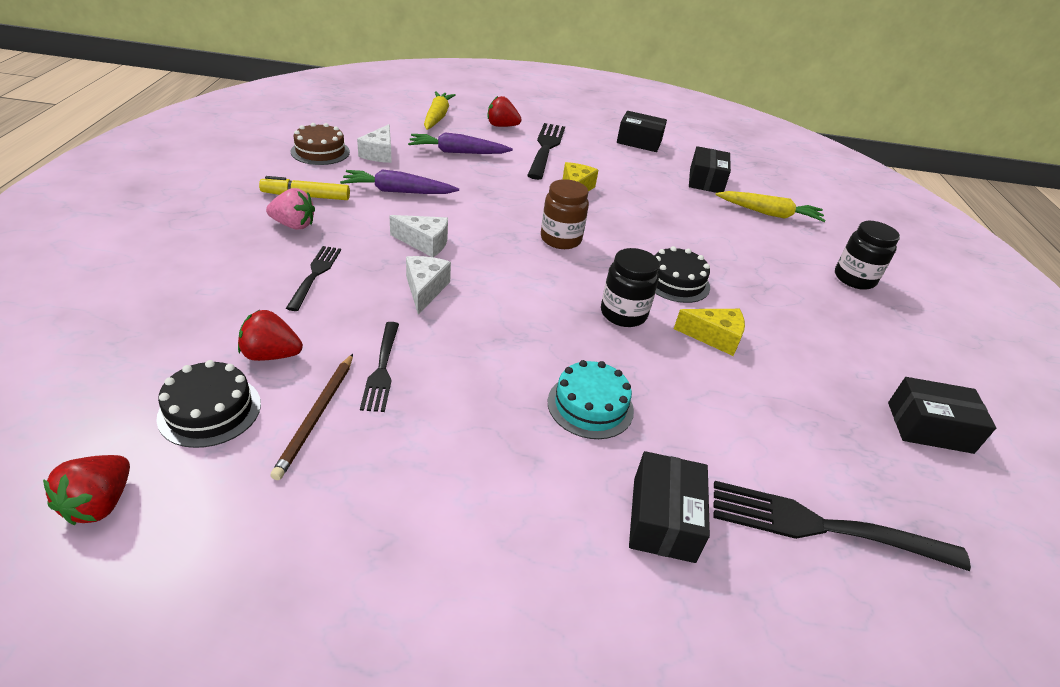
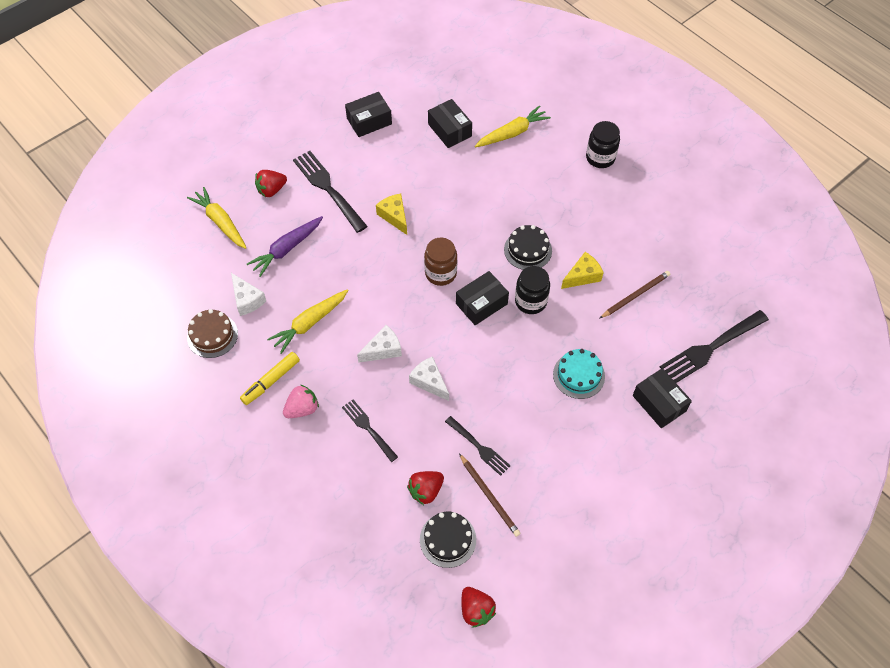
camera: 40 degrees left, 20 degrees up
(398, 191) = (310, 323): purple carrot -> yellow carrot
(765, 397) = (635, 295): none -> brown pencil
(929, 427) = (706, 247): black box -> black box (481, 304)

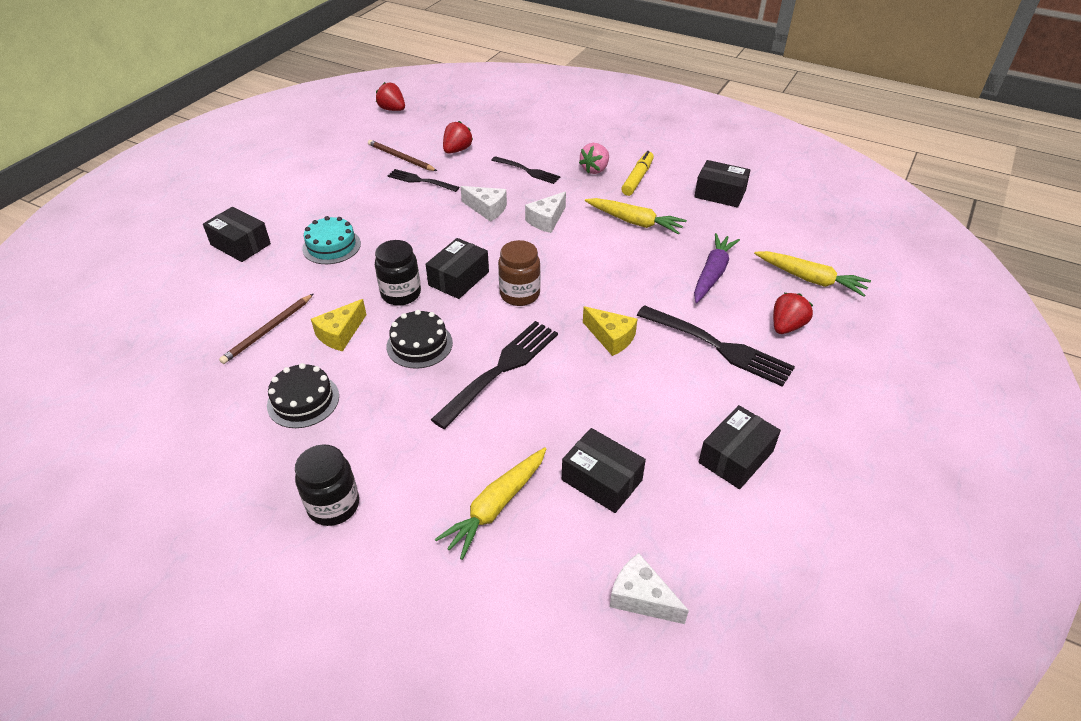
camera: 160 degrees right, 15 degrees down
(212, 335) = (720, 194): brown cake -> black box
(247, 300) = (713, 224): white cheese -> white cheese (641, 597)
(310, 323) = (634, 222): yellow carrot -> yellow carrot turned 90 degrees clockwise
(448, 539) = (427, 132): black cake -> black cake (303, 400)
(711, 347) = (172, 302): black fork -> black fork (500, 370)

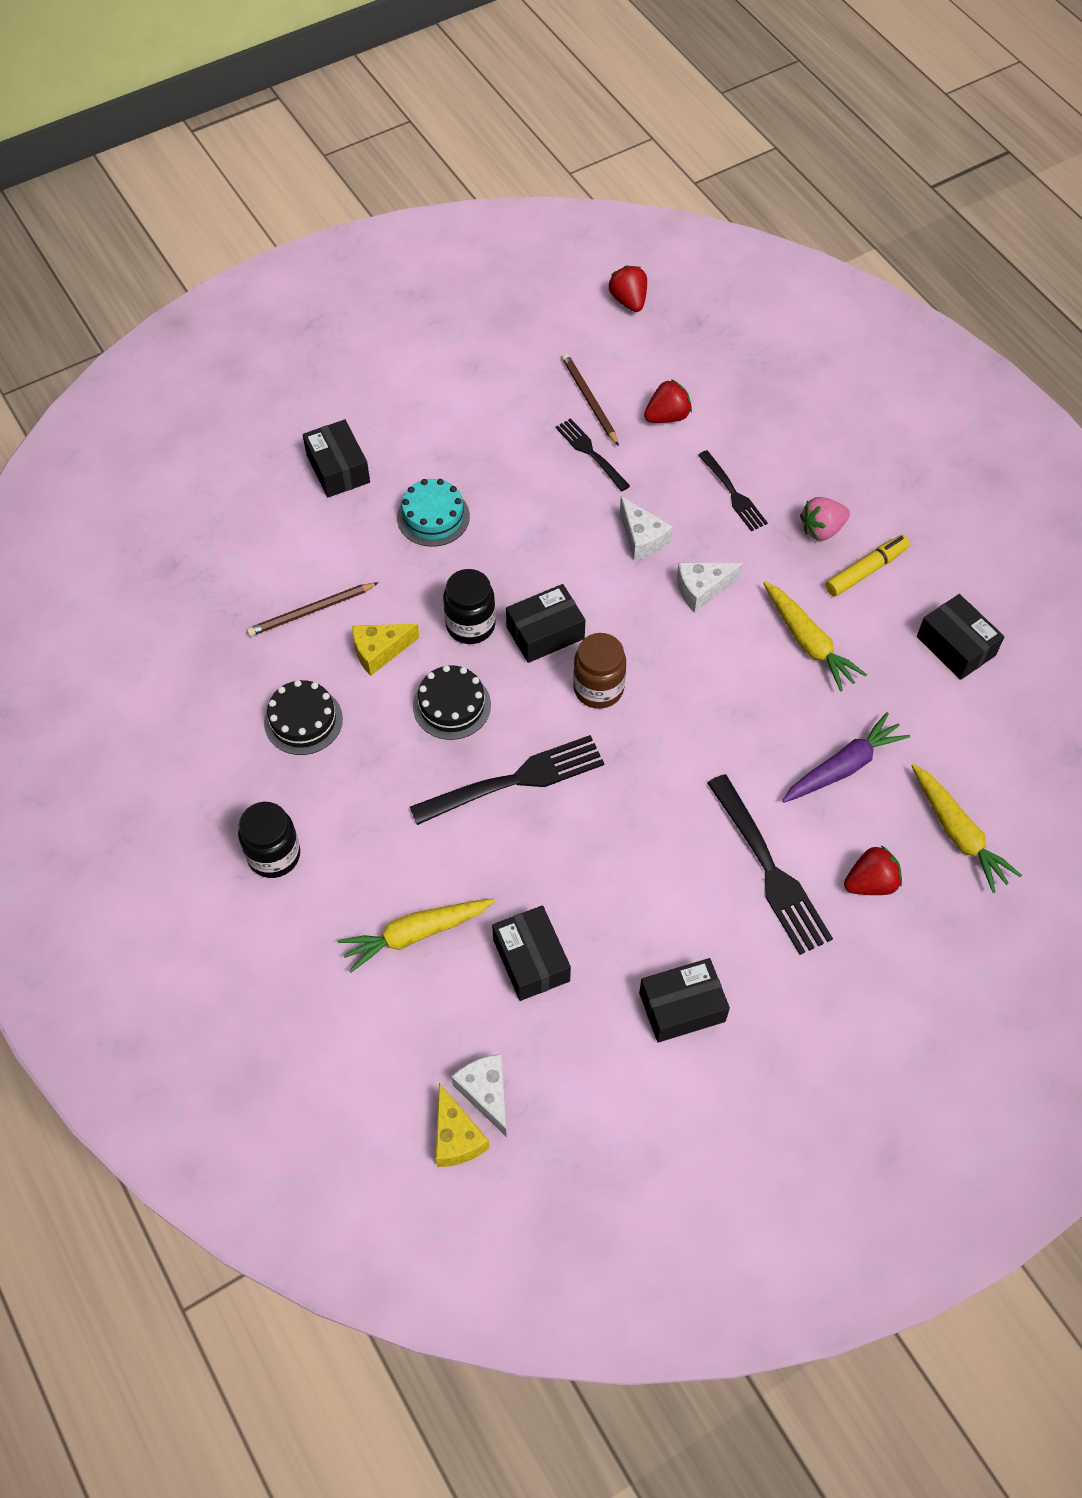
camera: 30 degrees right, 15 degrees up
(611, 338) = (659, 798): yellow cheese -> yellow cheese (456, 1137)

